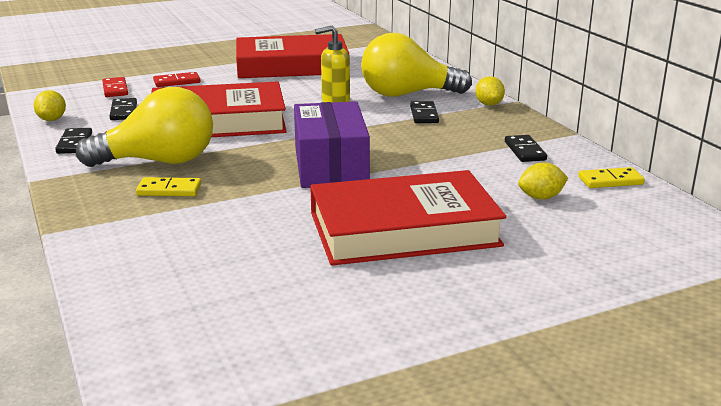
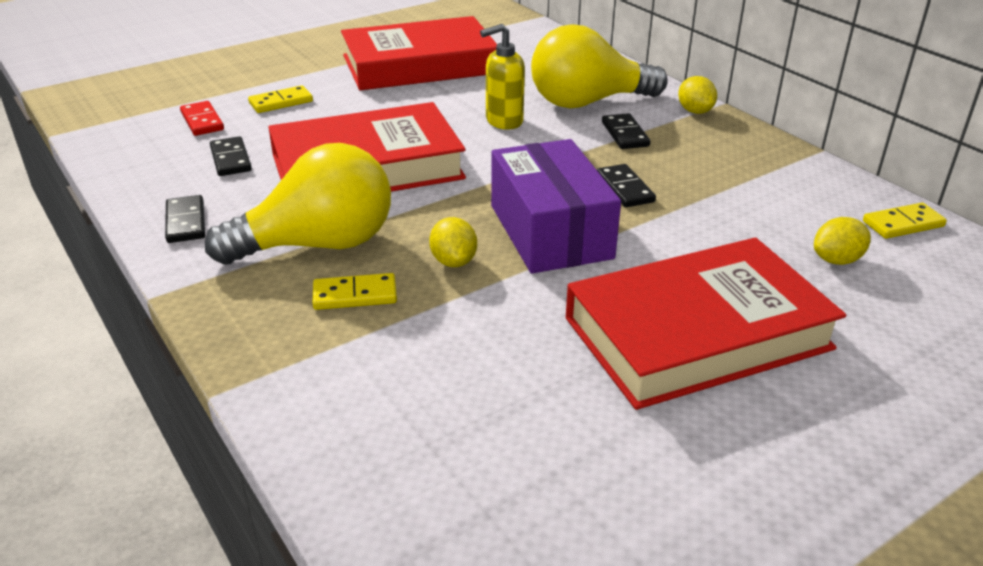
camera: 10 degrees left, 10 degrees up
(52, 119) = (135, 181): yellow lemon -> yellow lemon (453, 261)
(177, 82) = (281, 102): red domino -> yellow domino
(525, 151) = (777, 184): black domino -> black domino (625, 188)

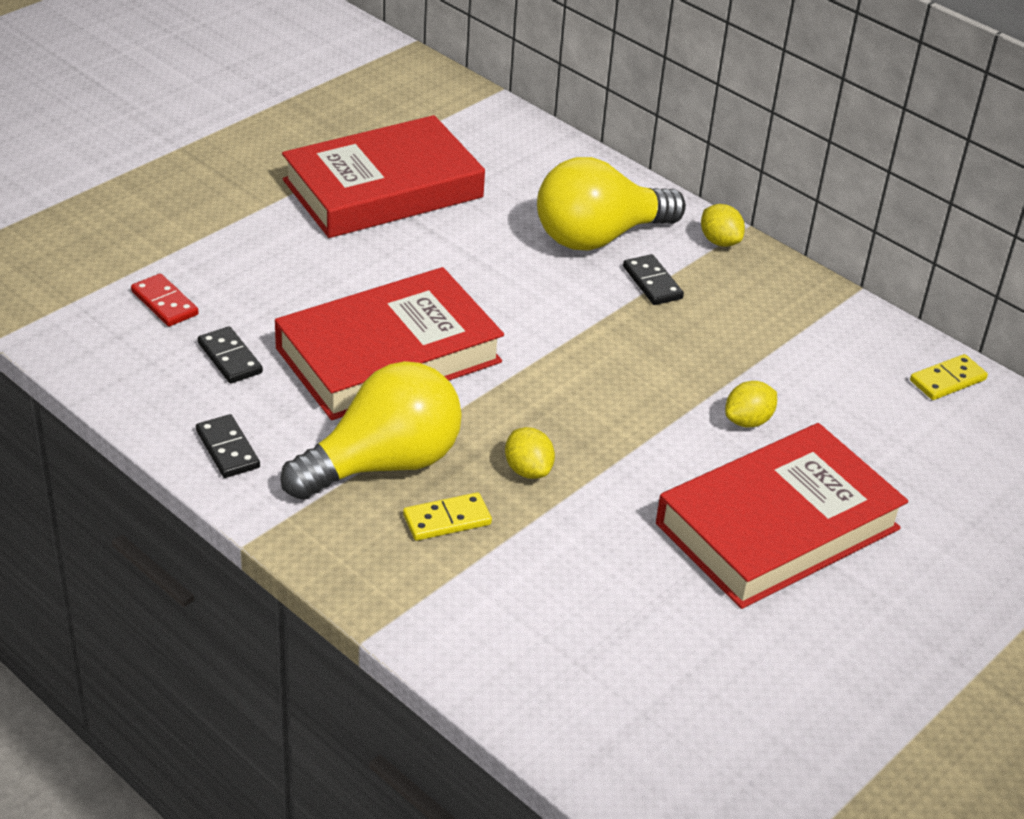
camera: 15 degrees left, 5 degrees up
(281, 102) = (243, 265): yellow domino -> none
(503, 121) = (514, 274): yellow soap dispenser -> none
(550, 231) = (612, 423): purple box -> none
(625, 188) = (671, 360): black domino -> none
(836, 260) = (890, 430): yellow lemon -> yellow lemon (748, 421)

